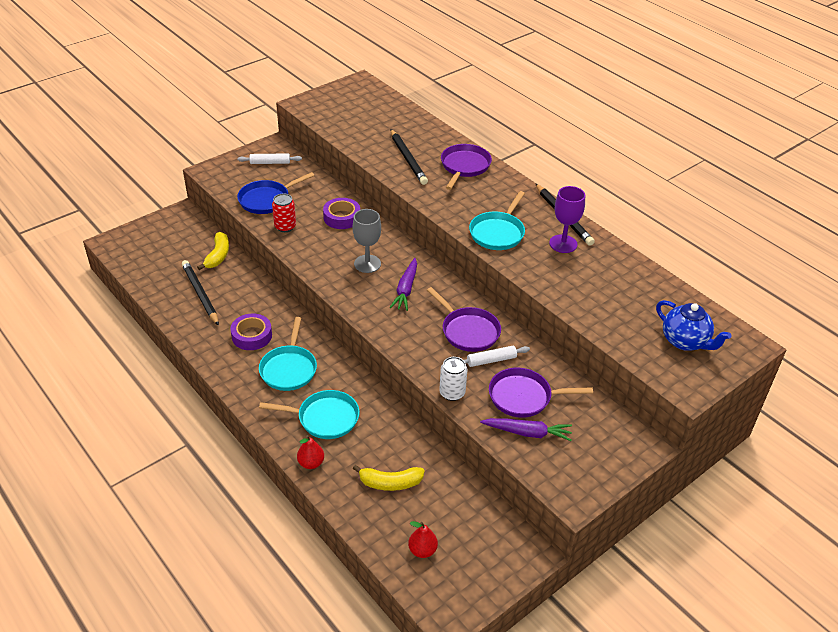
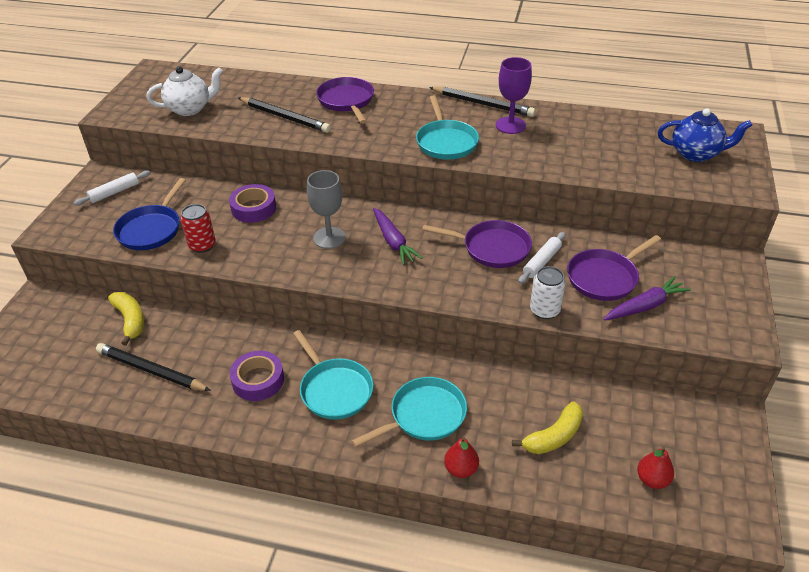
camera: 35 degrees left, 0 degrees up
(353, 123) = (190, 109): none -> white teapot

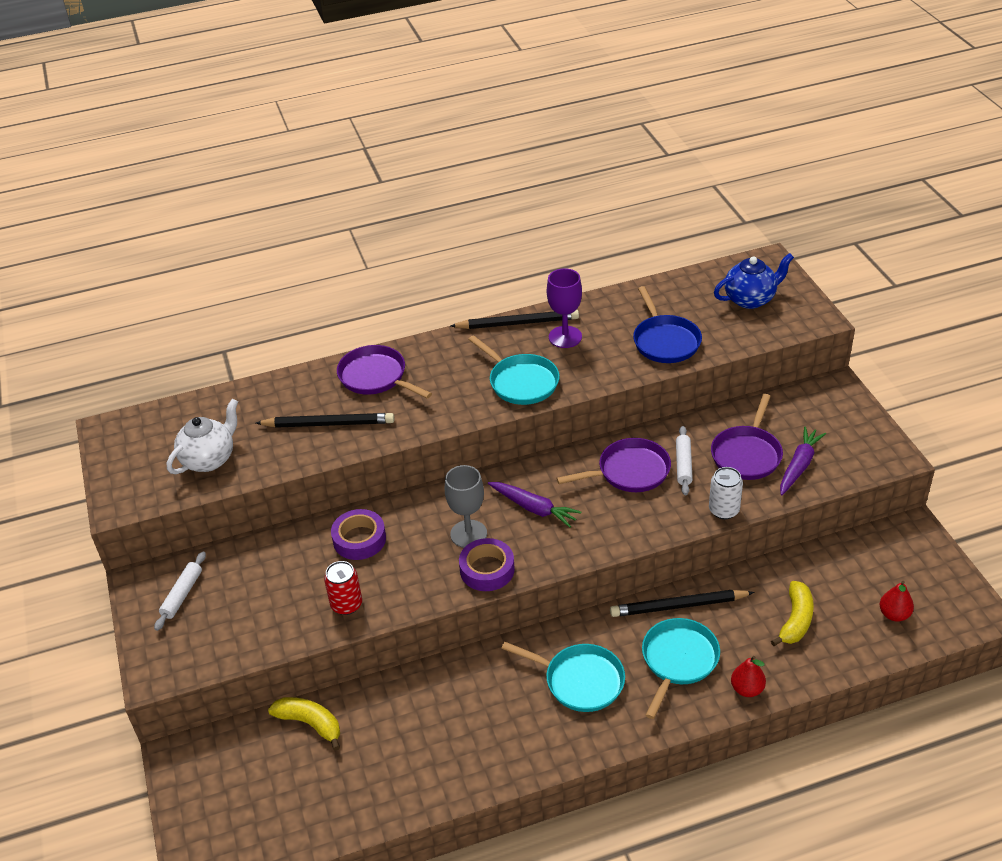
camera: 30 degrees left, 0 degrees up
(151, 229) = (272, 614): blue pan -> blue pan (665, 341)
(151, 370) = (385, 759): black pencil -> black pencil (678, 606)
(258, 380) = (501, 711): purple tape -> purple tape (487, 569)

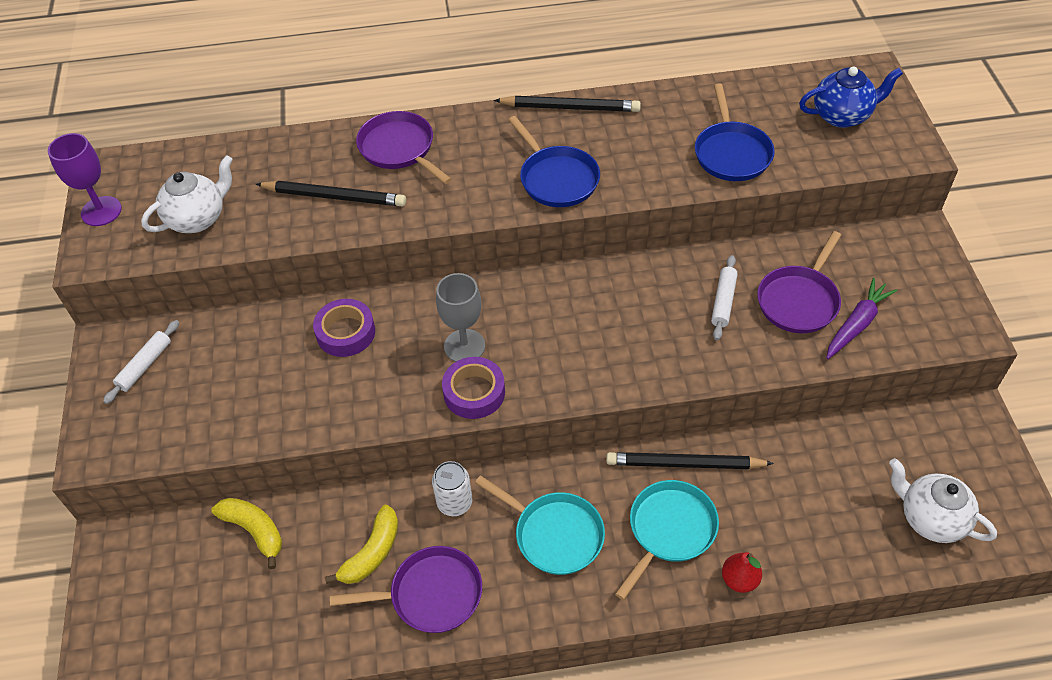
camera: 10 degrees right, 10 degrees up
(346, 605) = (312, 408): red can -> none
(521, 382) = (556, 179): turquoise pan -> blue pan
(534, 508) = (543, 327): purple carrot -> none
(565, 337) = (619, 131): purple goblet -> purple goblet (101, 211)
(629, 471) = (660, 300): purple pan -> purple pan (431, 594)
(724, 510) = (757, 365): white can -> white can (454, 502)
(796, 620) = (814, 505): yellow banana -> yellow banana (372, 553)
(894, 614) = (930, 518): red pear -> white teapot

